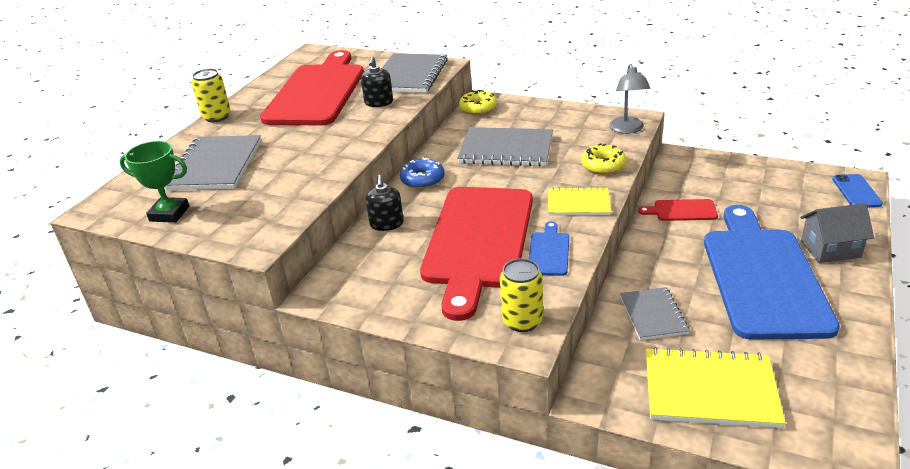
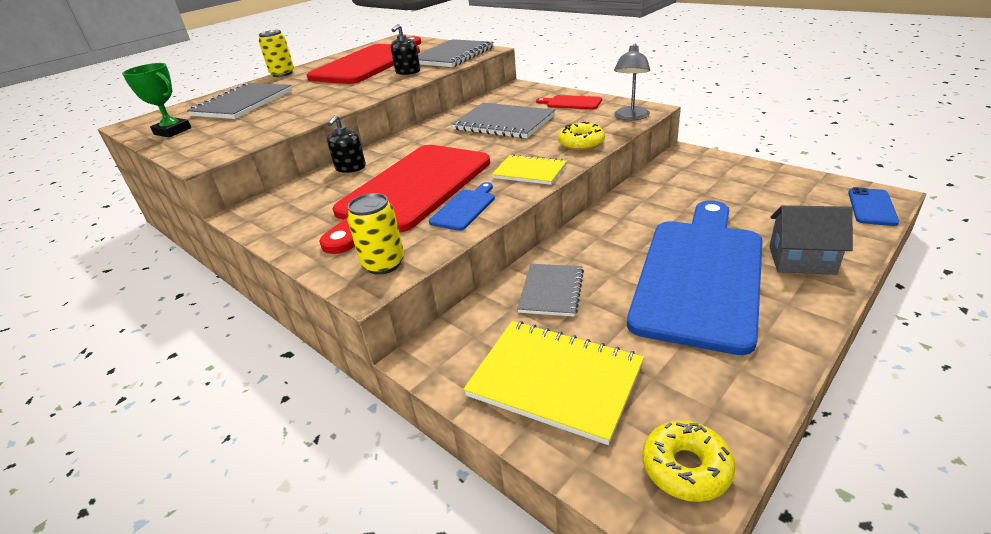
camera: 20 degrees right, 0 degrees up
(422, 180) = (412, 138): blue donut -> none
(478, 108) = (508, 92): yellow donut -> yellow donut (686, 467)
(682, 210) = (654, 200): red cutting board -> red cutting board (571, 103)

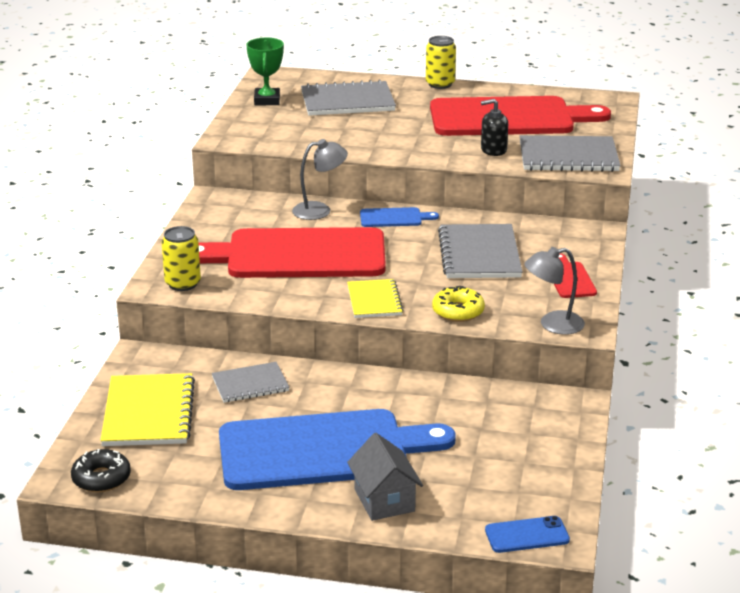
camera: 55 degrees right, 5 degrees down
(350, 167) = (320, 210): black soap dispenser -> grey lamp
(464, 208) = (285, 289): blue cutting board -> blue cutting board (394, 218)
(686, 467) = (101, 478): yellow donut -> black donut

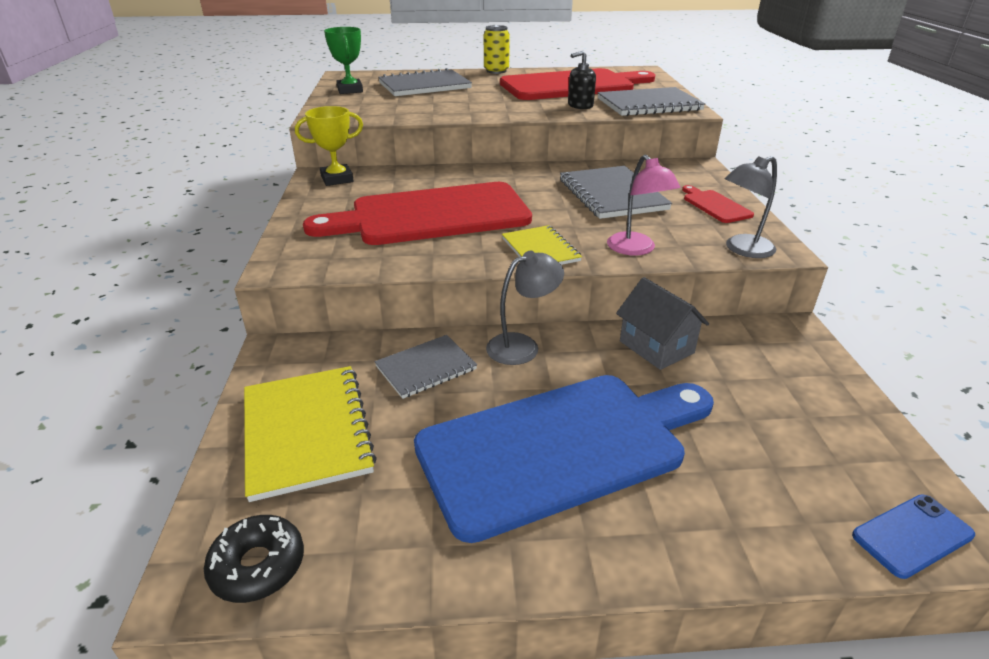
camera: 15 degrees left, 5 degrees up
(183, 284) = (313, 259): yellow can -> none
(227, 204) = (337, 179): none -> yellow trophy
(320, 210) = (433, 175): grey lamp -> grey lamp (522, 346)
(384, 500) = (688, 515): grey house -> grey house (656, 347)
(394, 218) = (508, 174): blue cutting board -> none
(458, 311) = (636, 249): yellow donut -> pink lamp

